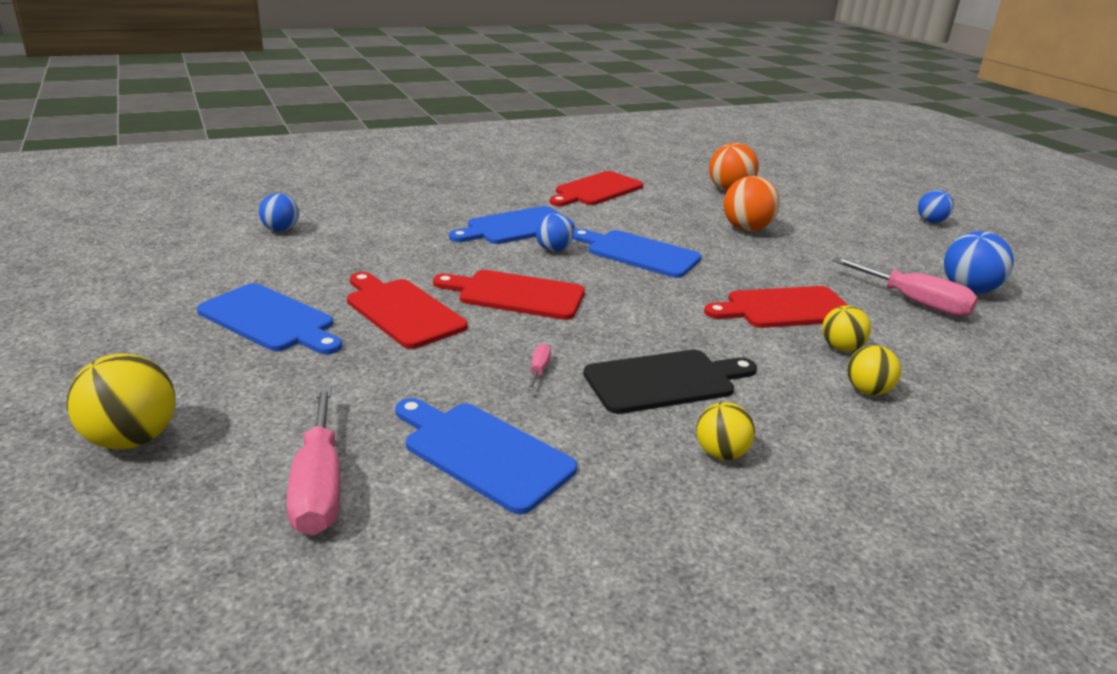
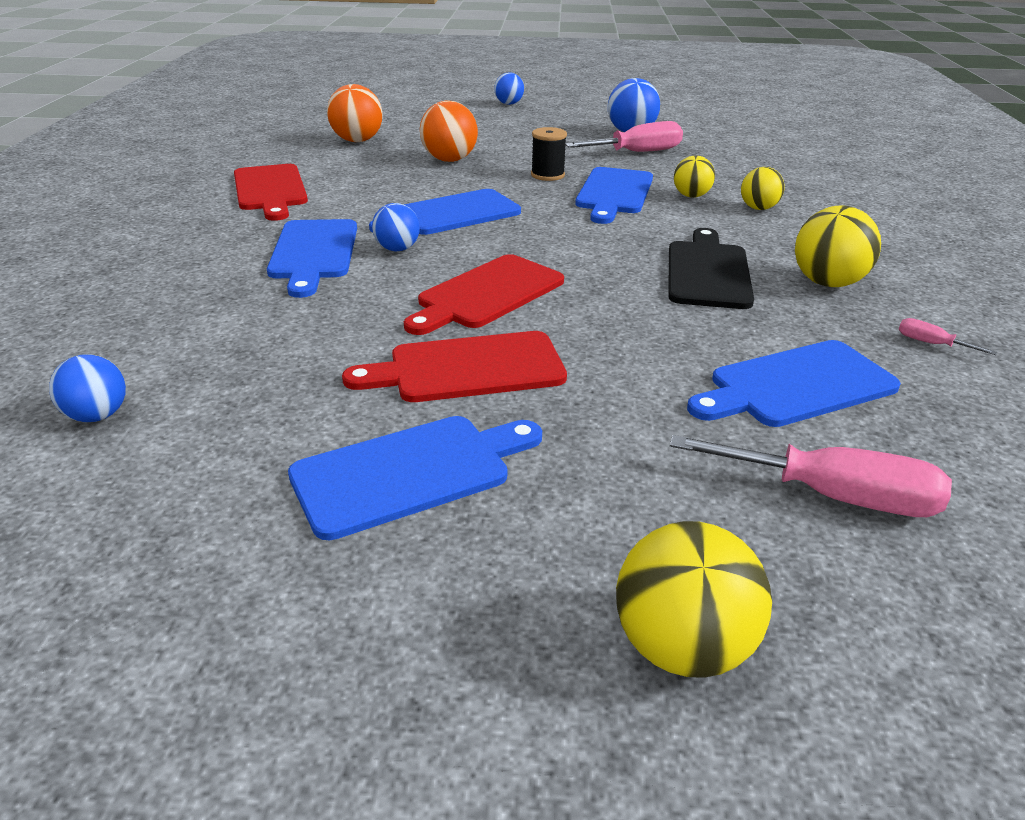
camera: 60 degrees left, 5 degrees up
(539, 370) = (657, 322): pink screwdriver -> pink screwdriver (931, 344)
(720, 453) = (827, 283): yellow ball -> yellow ball, size x1.57
(779, 272) = (547, 175): none -> black spool
(785, 308) = (614, 193): red cutting board -> blue cutting board

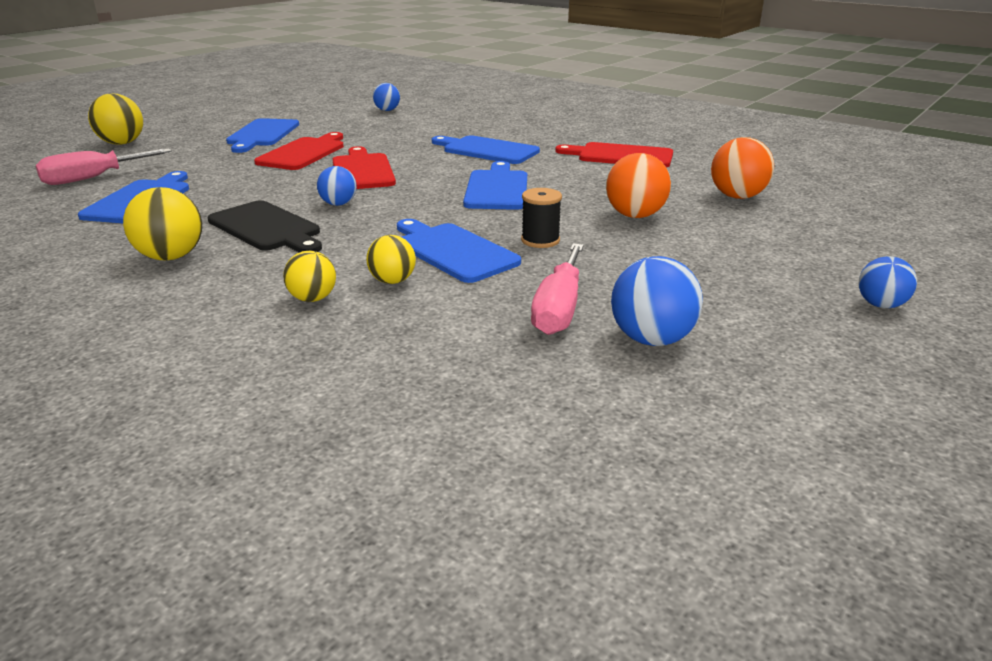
camera: 125 degrees right, 5 degrees down
(397, 249) = (460, 166): blue ball -> blue ball (338, 204)
(931, 344) = (65, 248): pink screwdriver -> none

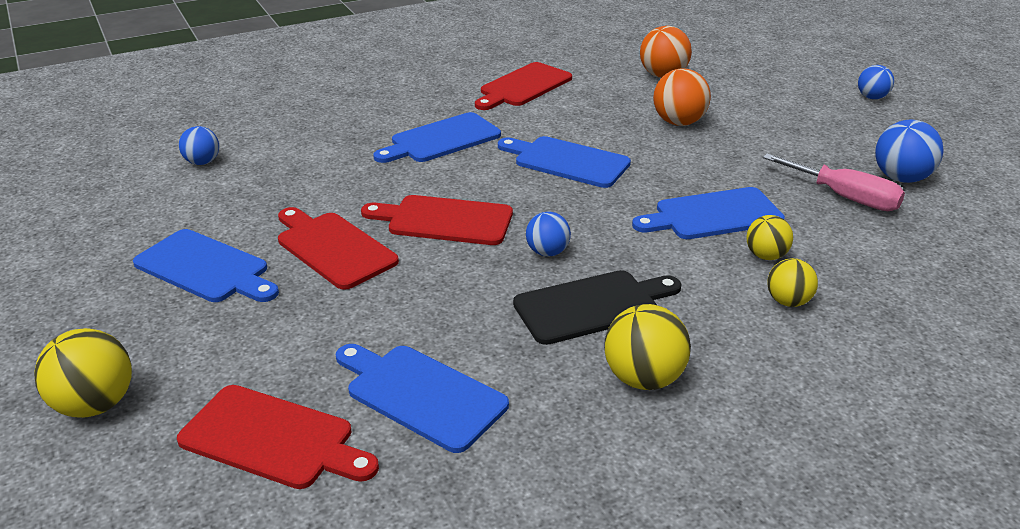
camera: 65 degrees left, 5 degrees up
(93, 178) = (273, 439): pink screwdriver -> red cutting board
(540, 240) = (710, 173): black spool -> none

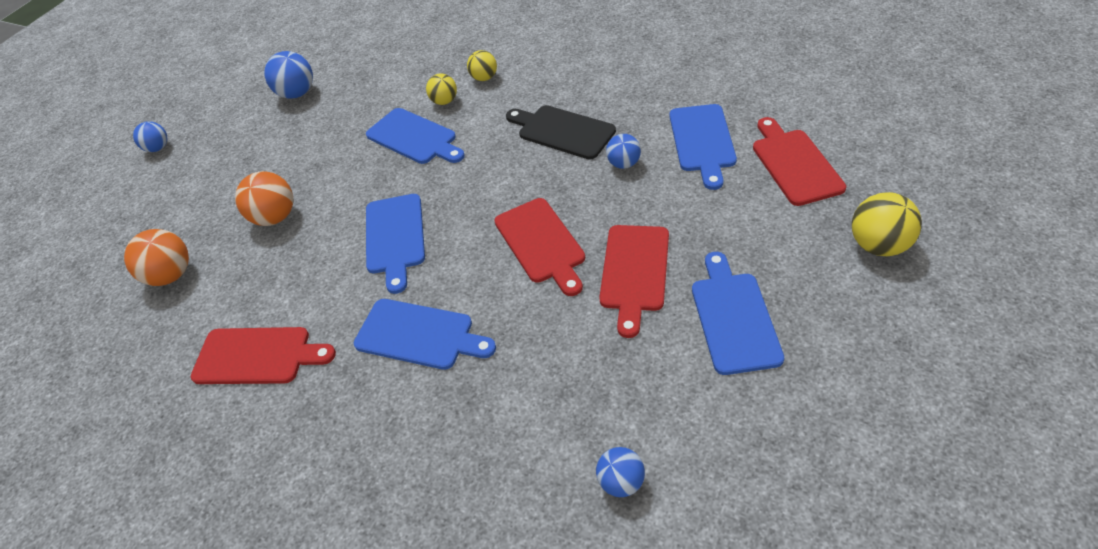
camera: 120 degrees left, 15 degrees up
(547, 252) = (528, 176): blue ball -> blue ball (623, 164)
(643, 378) = (600, 88): yellow ball -> none
(845, 197) = (343, 103): pink screwdriver -> none

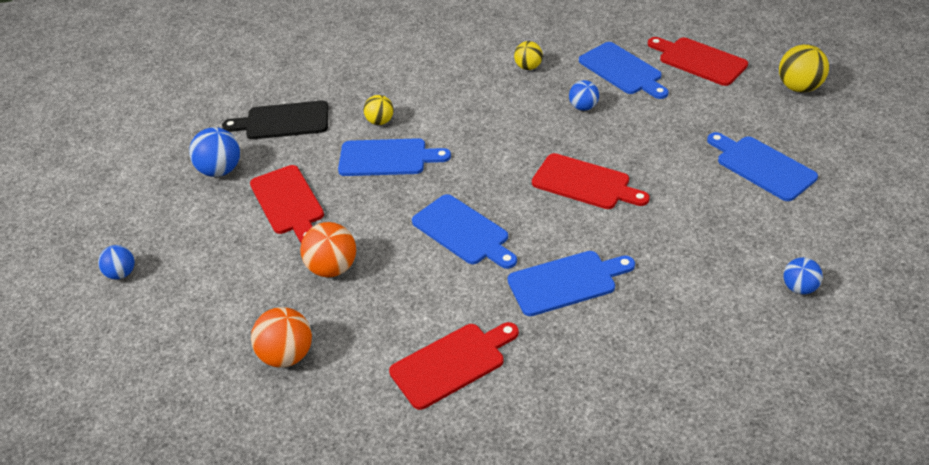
camera: 40 degrees left, 5 degrees down
(484, 78) = (394, 91): yellow ball -> yellow ball (528, 67)
(563, 131) = (510, 104): black cutting board -> black cutting board (283, 121)
(634, 272) = (670, 170): red cutting board -> red cutting board (288, 202)

